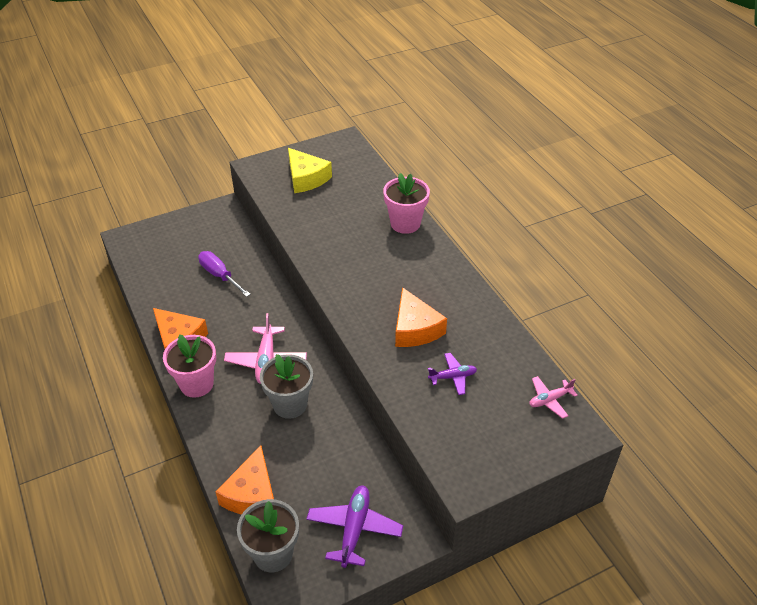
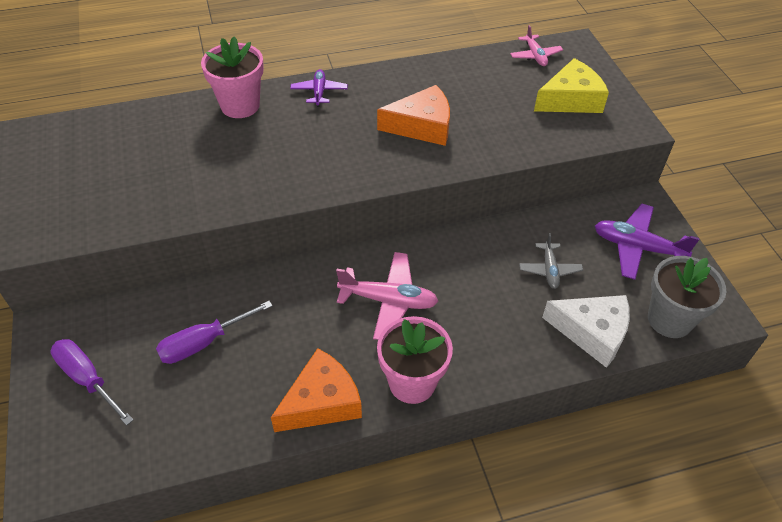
camera: 80 degrees left, 5 degrees up
(189, 235) = (88, 379): none -> purple screwdriver
(252, 494) = (592, 333): orange cheese -> white cheese
(290, 404) = (465, 283): grey flower pot -> none
(306, 178) = (92, 185): yellow cheese -> yellow cheese (571, 99)
(314, 461) = (549, 270): none -> grey plane
(453, 377) = (497, 110): purple plane -> purple plane (319, 92)

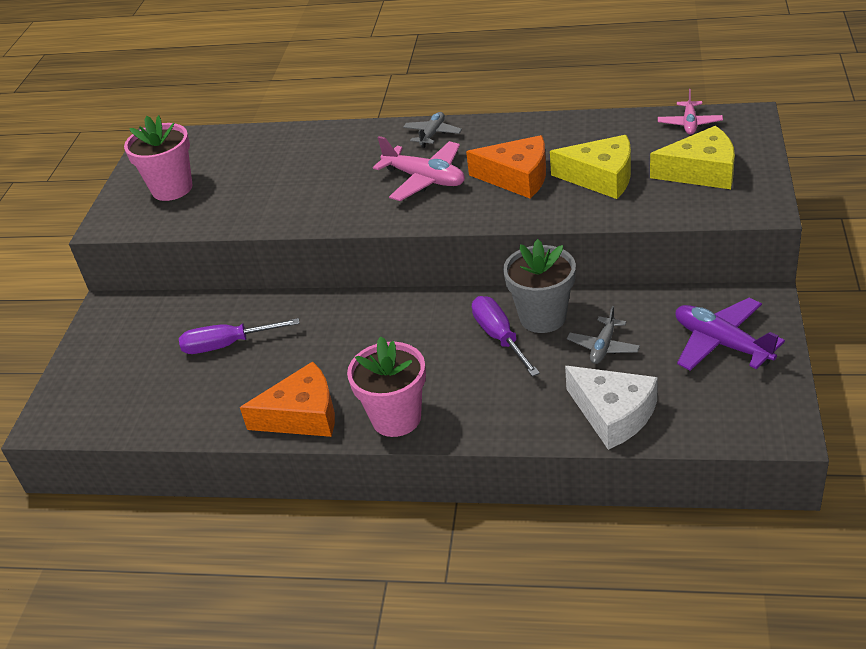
camera: 30 degrees right, 10 degrees down
(88, 379) = (118, 354): purple screwdriver -> purple screwdriver (500, 337)
(240, 105) = (350, 138): pink flower pot -> pink flower pot (172, 188)
(319, 92) = (432, 134): purple plane -> grey plane
(388, 301) = (416, 343): pink plane -> pink plane (425, 179)
(494, 116) = (601, 177): none -> yellow cheese
(669, 319) = (713, 420): grey flower pot -> grey flower pot (542, 317)

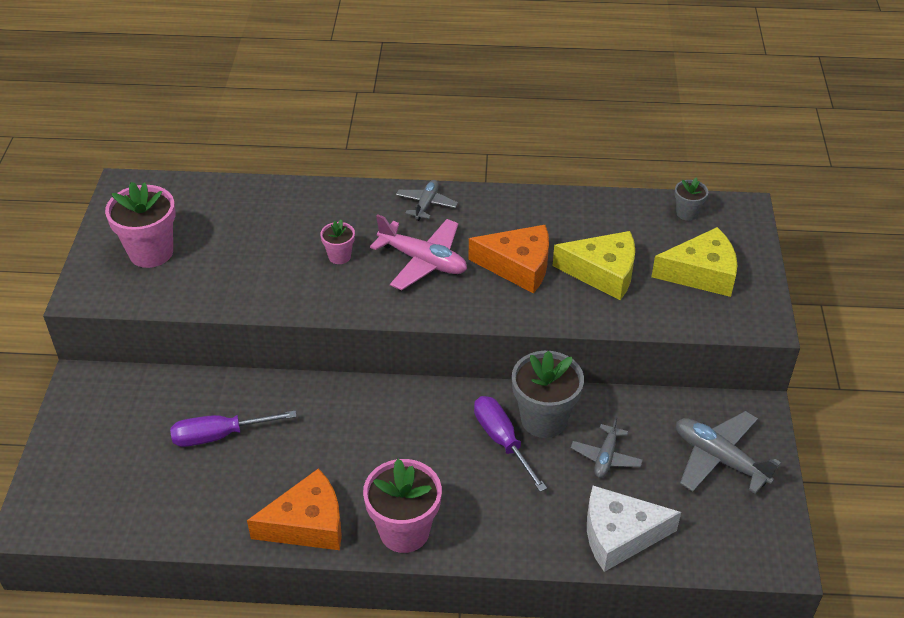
camera: 10 degrees left, 5 degrees up
(345, 180) = (339, 256): none -> pink flower pot
(613, 414) = (619, 535): white cheese -> white cheese turned 135 degrees clockwise
(689, 123) = (687, 213): pink plane -> grey flower pot
(721, 343) = (719, 459): purple plane -> grey plane

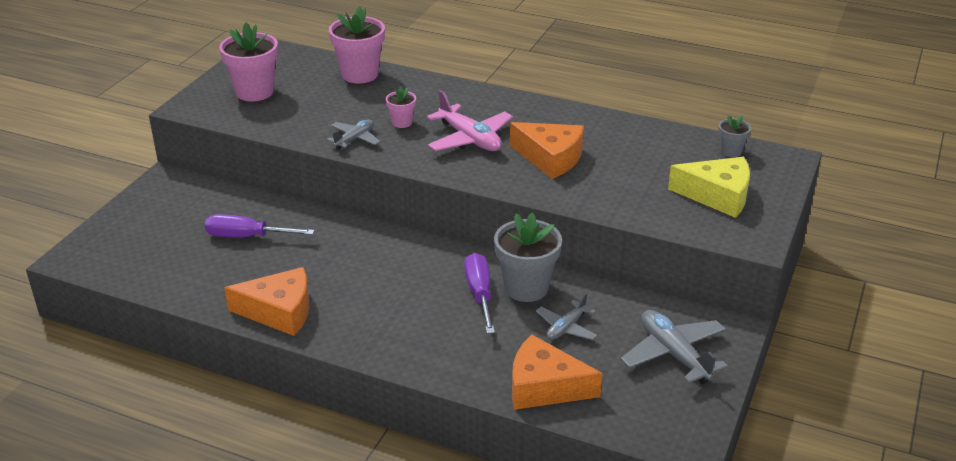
camera: 20 degrees right, 10 degrees down
(404, 531) = (356, 336): pink flower pot -> pink flower pot (360, 74)
(426, 204) = (497, 103): grey plane -> grey plane (354, 139)
(603, 273) = (624, 177): yellow cheese -> none
(619, 535) = (544, 387): white cheese -> orange cheese

